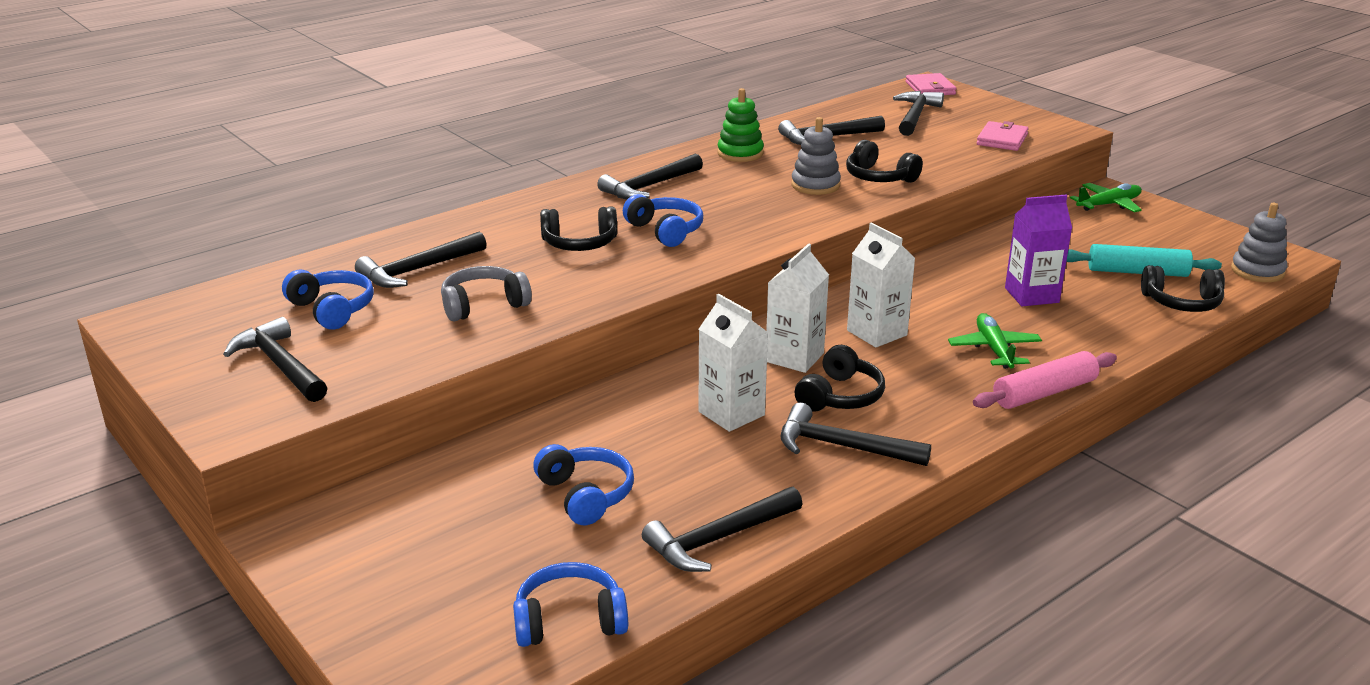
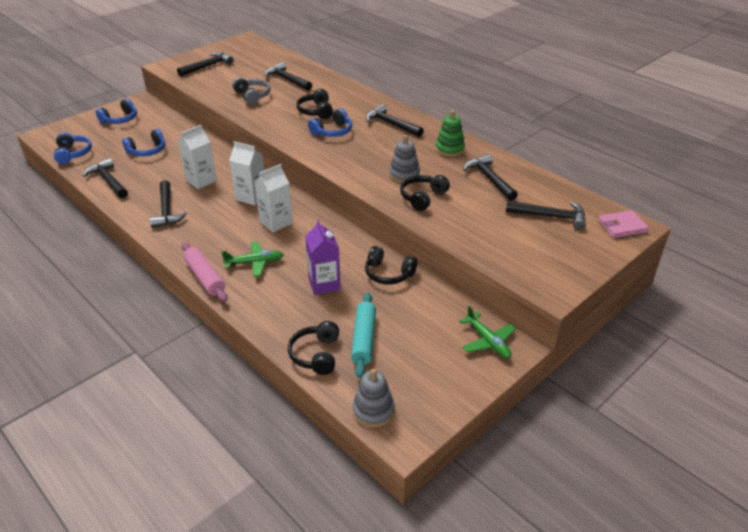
camera: 85 degrees right, 10 degrees up
(332, 309) = (251, 68): blue headphones -> blue headphones (120, 119)
(840, 396) = (211, 210): black headphones -> black headphones (388, 274)
(843, 447) = (166, 210): black hammer -> black hammer turned 150 degrees clockwise
(1002, 139) = (514, 254): pink wallet -> none

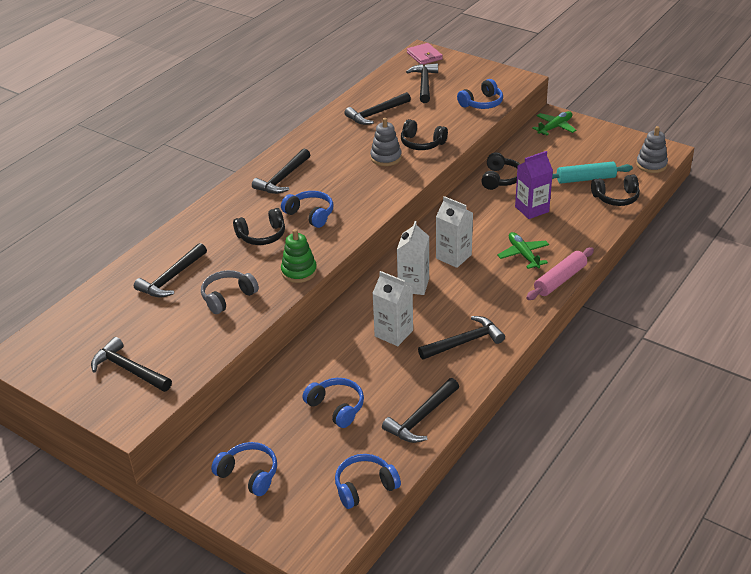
camera: 100 degrees left, 0 degrees up
(449, 149) = (327, 138): green stacking toy -> green stacking toy (299, 271)
(497, 249) = (482, 103): none -> blue headphones

